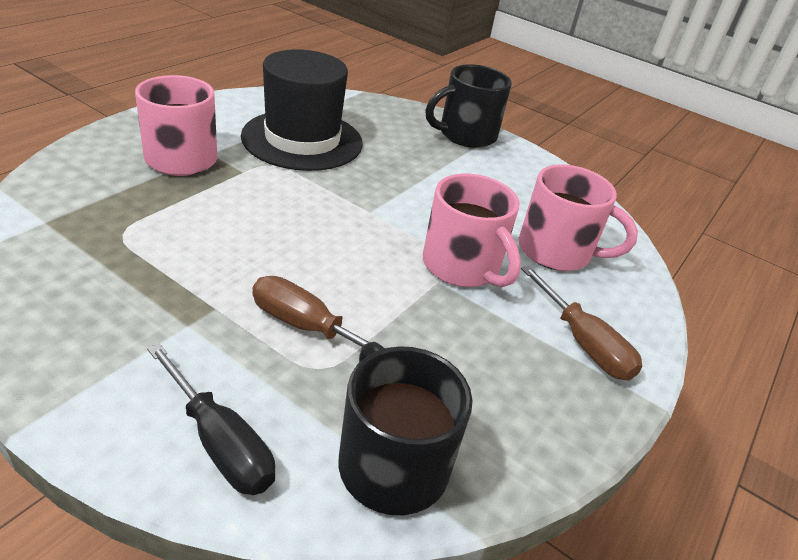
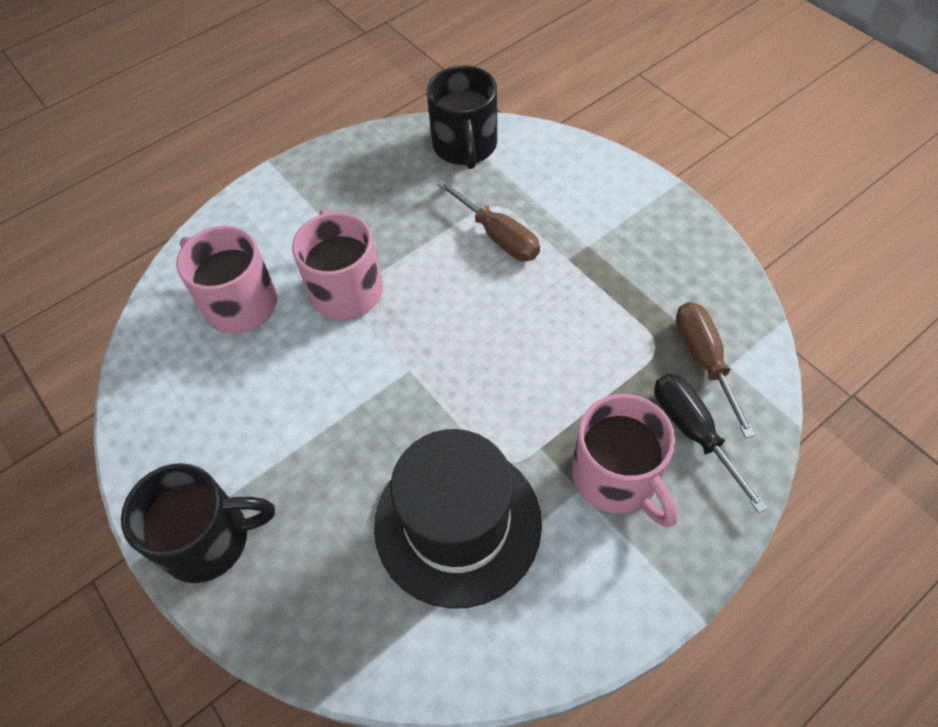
camera: 155 degrees left, 20 degrees up
(219, 442) = (563, 165): black screwdriver -> black screwdriver (694, 433)
(582, 342) = (288, 209): brown screwdriver -> brown screwdriver (704, 361)

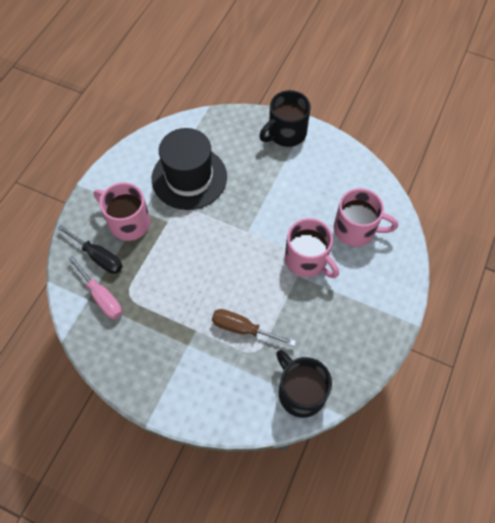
camera: 150 degrees right, 5 degrees up
(704, 361) = (101, 296): brown screwdriver -> pink screwdriver

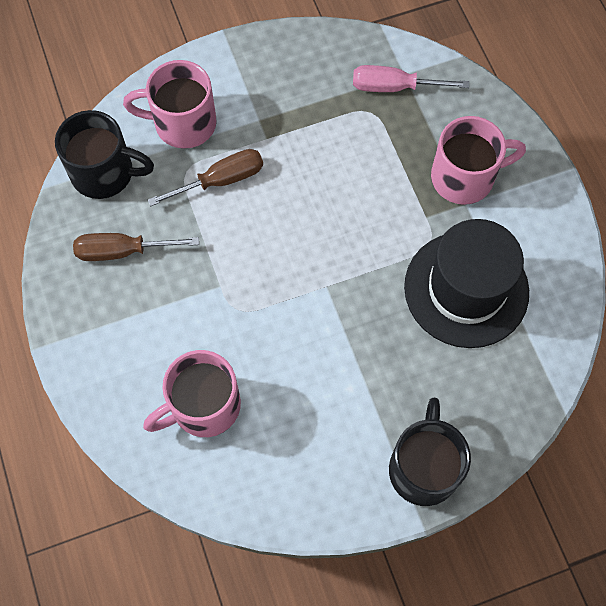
camera: 135 degrees right, 5 degrees up
(98, 256) = (448, 118): black screwdriver -> none
(307, 260) = (225, 314): pink mug -> pink mug (183, 123)
(329, 336) = (123, 251): none -> brown screwdriver

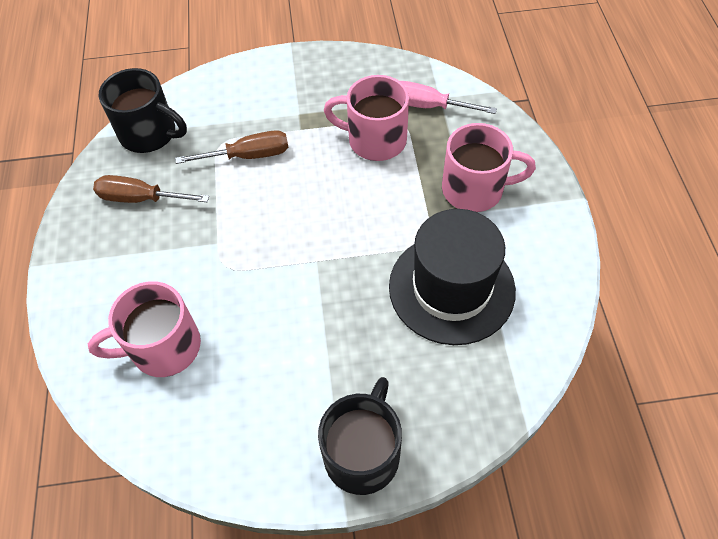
camera: 15 degrees right, 10 degrees down
(183, 123) = (231, 106): pink mug -> pink mug (375, 140)

